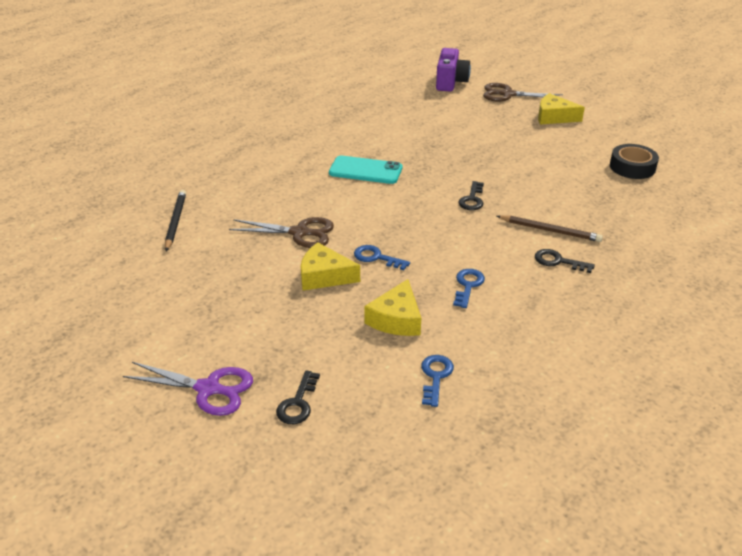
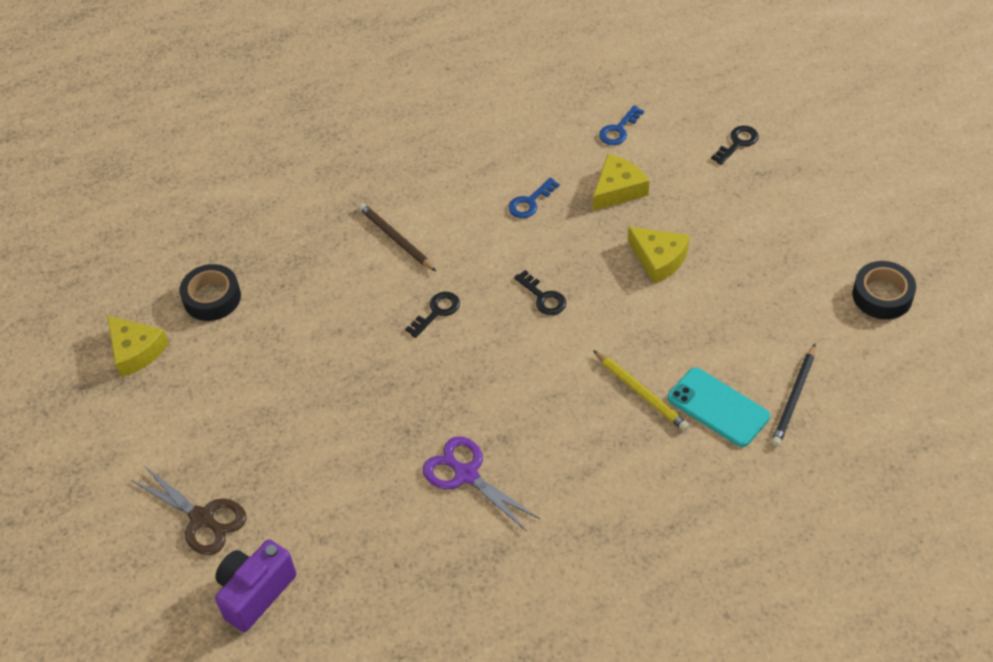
camera: 150 degrees left, 15 degrees up
(110, 304) = (882, 295): none -> black tape
(208, 389) = (806, 177): purple scissors -> purple scissors (466, 475)
(291, 197) = (641, 392): none -> yellow pencil
(299, 233) = (657, 328): brown scissors -> none
(365, 170) = (525, 410): turquoise phone -> turquoise phone (718, 407)
(376, 257) = (594, 264): blue key -> none
(554, 117) = (196, 432): yellow cheese -> yellow cheese (136, 351)
(558, 261) = (424, 200): black key -> black key (543, 297)

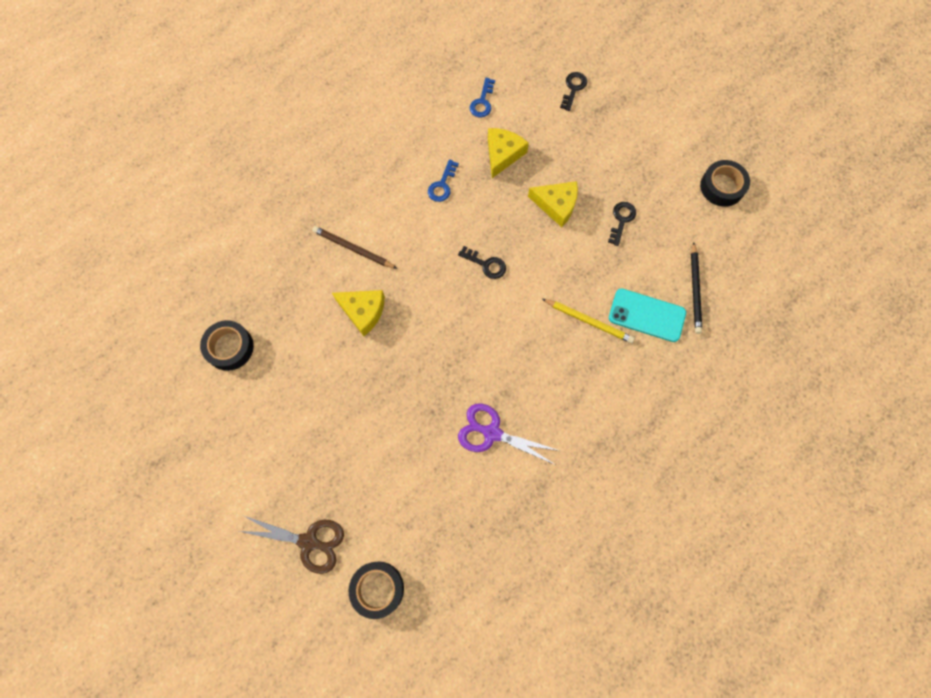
camera: 25 degrees left, 20 degrees up
(136, 351) = (188, 415): yellow cheese -> yellow cheese (363, 311)
(255, 593) = (377, 589): purple camera -> black tape
(437, 312) = (412, 303): black key -> black key (621, 220)

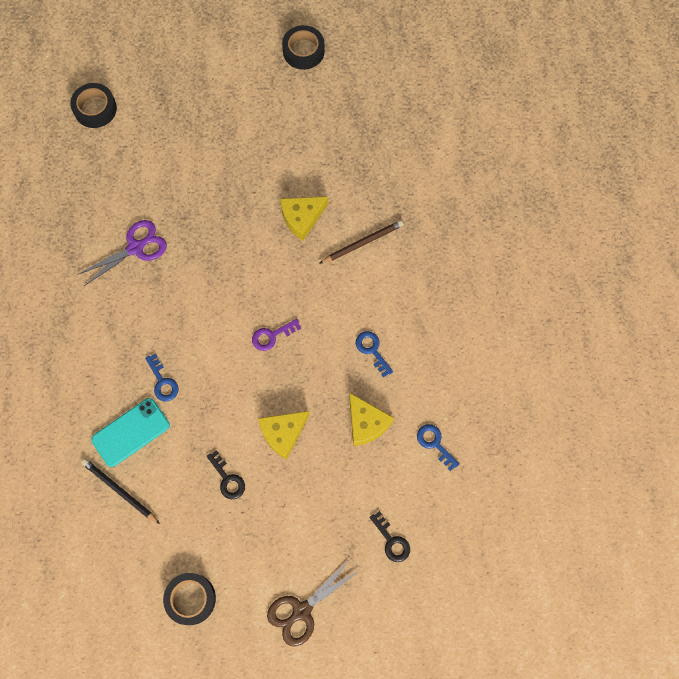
camera: 125 degrees right, 0 degrees up
(229, 347) = (343, 110): black tape -> black tape (303, 51)
(308, 542) = (160, 85): brown scissors -> brown scissors (302, 610)
(486, 264) = (272, 336): black key -> purple key
(588, 321) = (162, 382): yellow pencil -> blue key

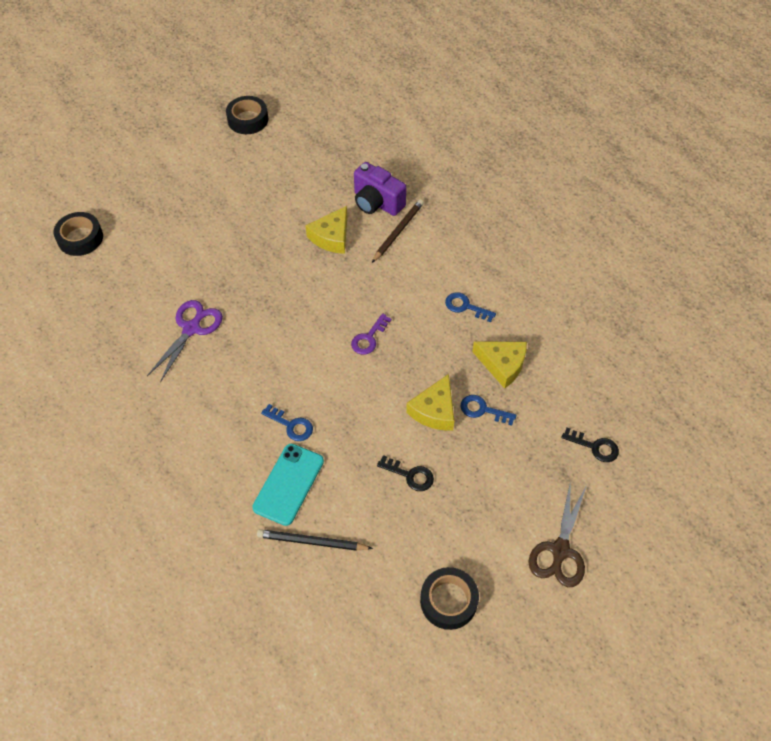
camera: 30 degrees left, 15 degrees down
(363, 202) = (377, 203): none -> purple camera
(435, 444) = (572, 351): blue key -> blue key (483, 410)

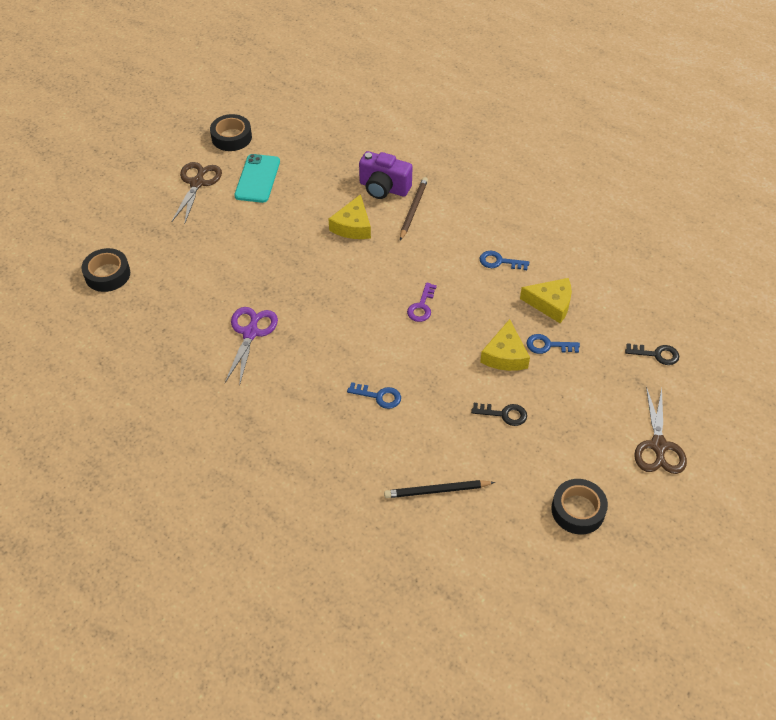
camera: 15 degrees left, 5 degrees down
(198, 161) = (197, 183): none -> brown scissors
(288, 484) = (396, 447): turquoise phone -> turquoise phone (257, 178)

